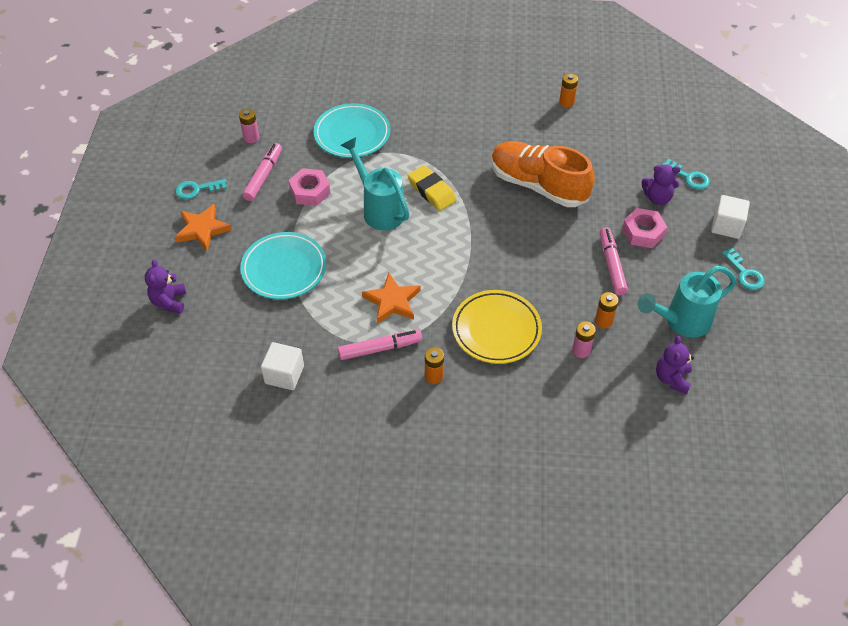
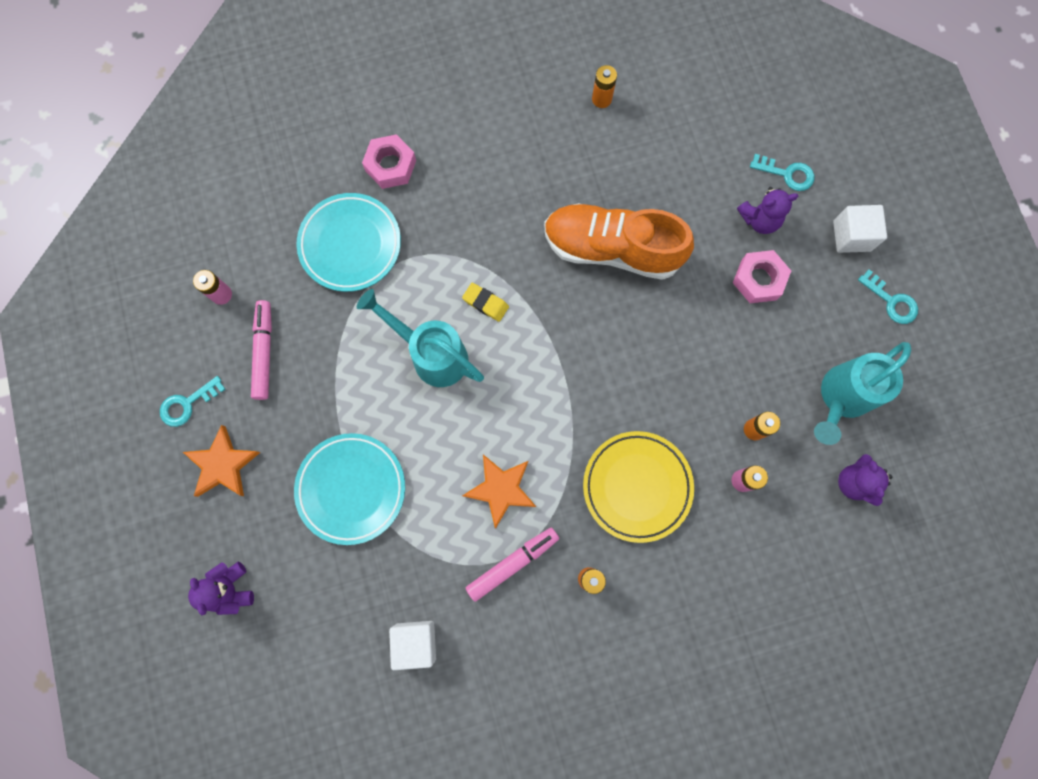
camera: 20 degrees left, 25 degrees up
(310, 191) = (334, 356): pink nut -> pink nut (390, 165)
(431, 191) = (485, 303): yellow eraser -> yellow eraser, size x0.65
(611, 265) = (737, 342): pink marker -> none

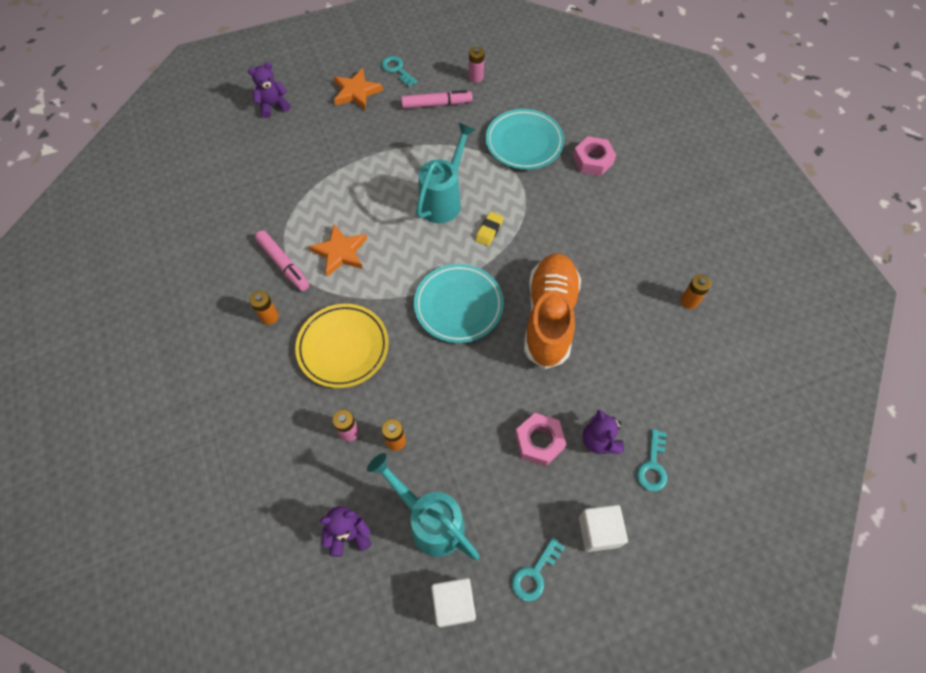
camera: 85 degrees right, 15 degrees down
(351, 489) = (340, 162): turquoise plate -> turquoise plate (458, 305)
(415, 642) = (230, 209): white cube -> white cube (453, 604)

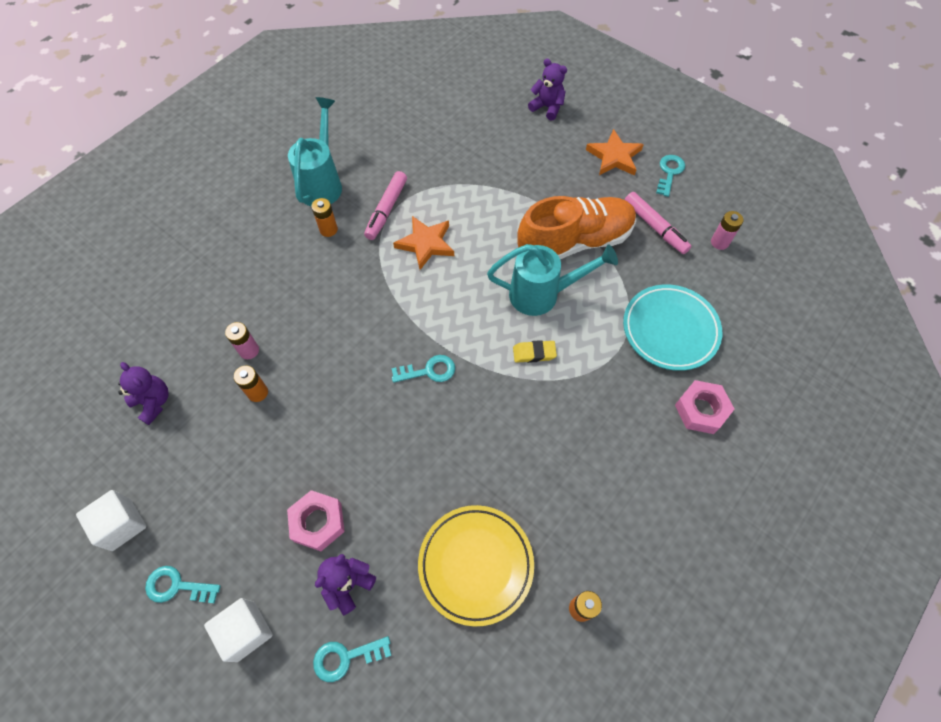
camera: 60 degrees right, 0 degrees up
(343, 347) = (329, 300): yellow plate -> yellow plate (476, 565)
(429, 521) = (192, 462): turquoise watering can -> turquoise watering can (322, 182)
(458, 305) = (428, 371): turquoise plate -> turquoise key
(549, 317) = (466, 463): orange shoe -> orange shoe (575, 242)

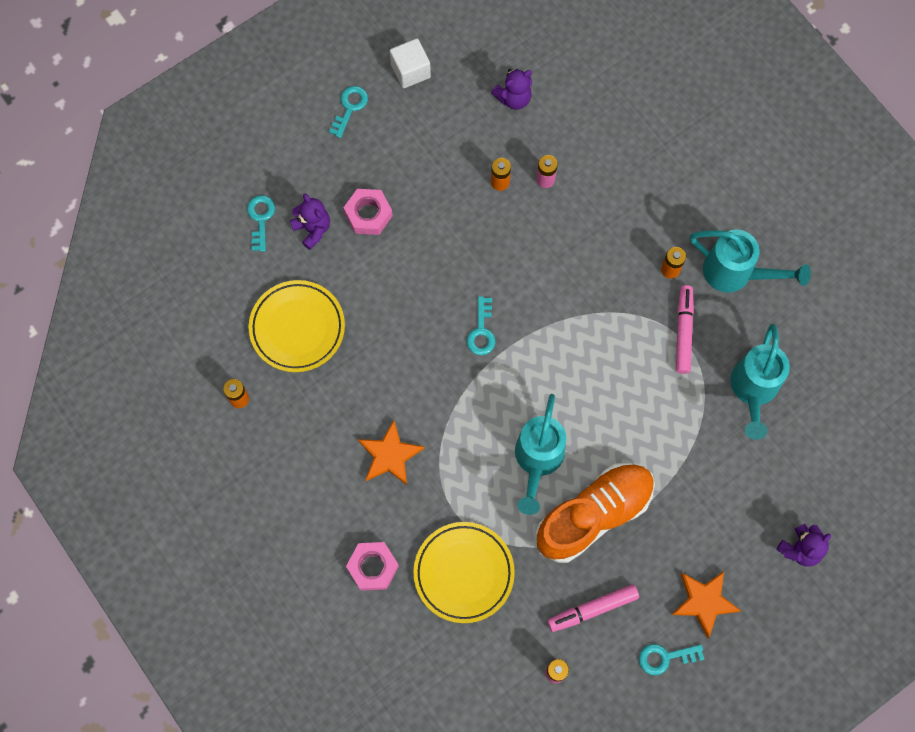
camera: 105 degrees right, 10 degrees up
(246, 631) = (301, 152): white cube -> none
(386, 210) = (683, 331): pink marker -> pink marker turned 60 degrees clockwise
(426, 244) = (628, 361): orange star -> orange star (390, 455)
(427, 155) = (753, 391): none -> turquoise watering can
(534, 353) = (474, 432): yellow eraser -> none
(575, 242) = (594, 515): orange shoe -> orange shoe turned 120 degrees counterclockwise
(669, 173) = (665, 657): turquoise key -> turquoise key turned 135 degrees clockwise
(670, 330) = (464, 573): turquoise plate -> yellow plate

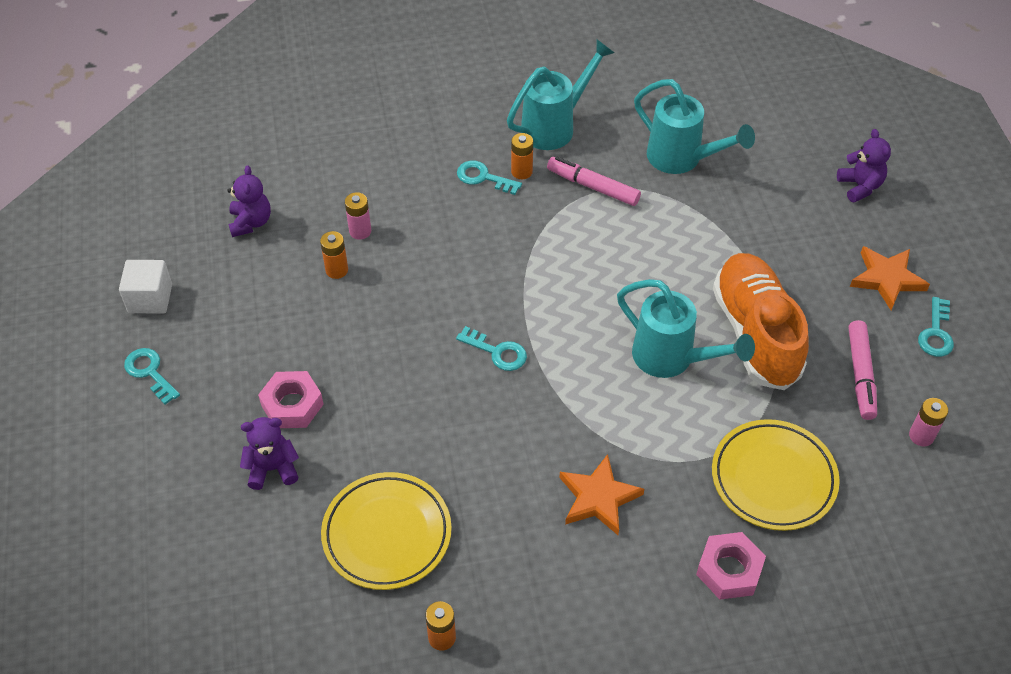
camera: 65 degrees left, 20 degrees down
(260, 219) = (222, 519): turquoise key -> turquoise key (483, 178)

